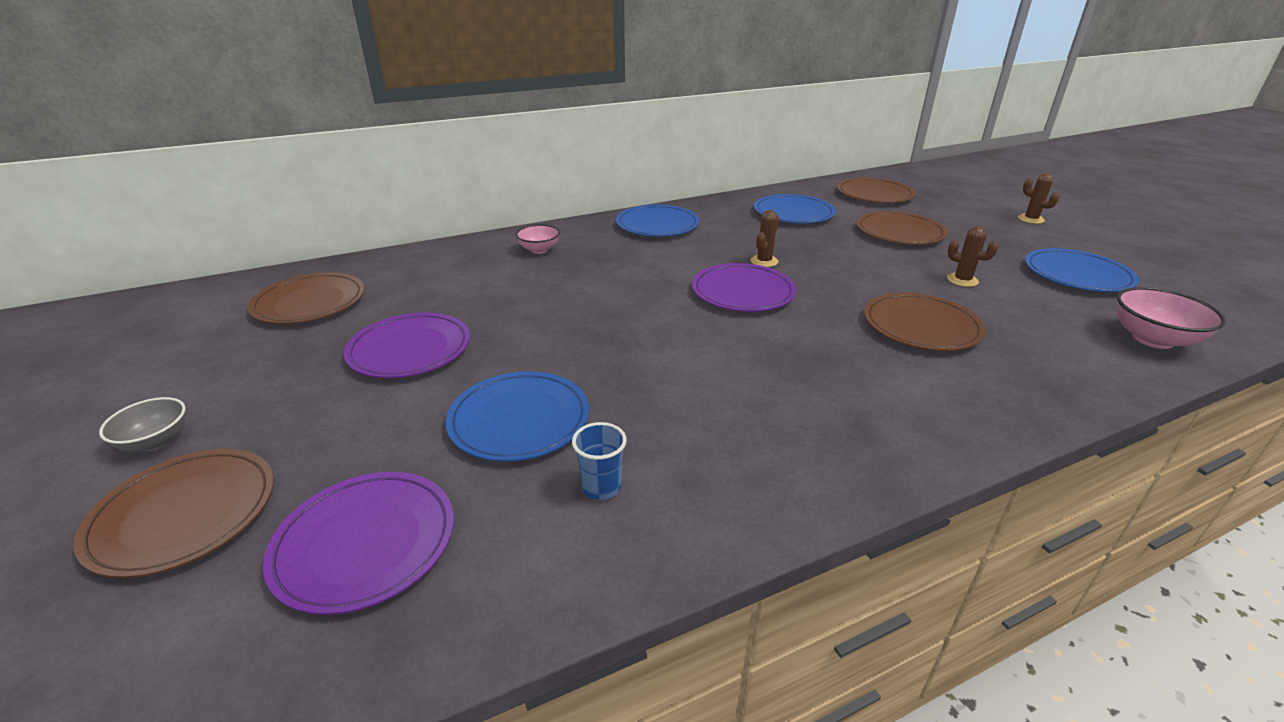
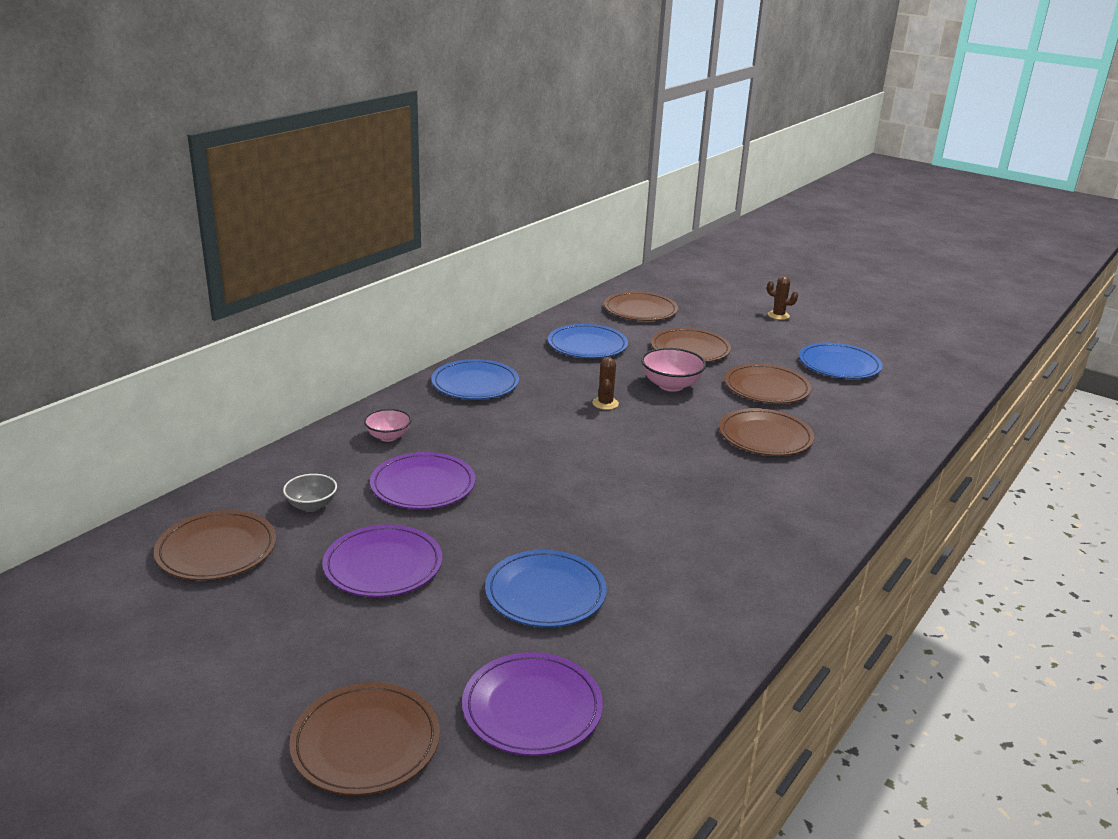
camera: 30 degrees left, 5 degrees down
(156, 441) = (254, 708): grey bowl -> grey bowl (311, 506)
(601, 487) = (653, 619): blue cup -> none
(743, 292) = (613, 438): purple plate -> purple plate (423, 485)
(962, 280) = (766, 388): brown cactus -> brown plate
(1152, 339) = (910, 410): pink bowl -> pink bowl (671, 385)

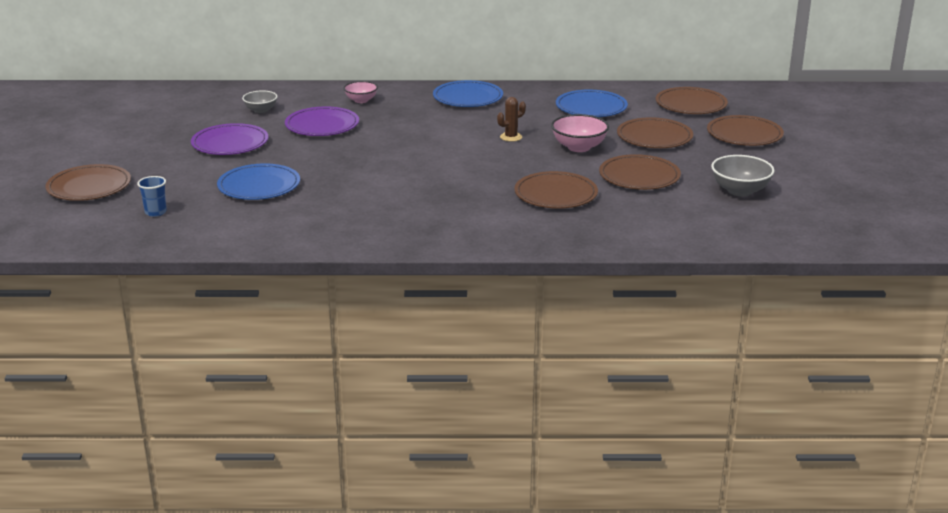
camera: 55 degrees right, 0 degrees up
(216, 550) = (192, 107): brown plate -> brown plate (744, 134)
(532, 708) = (155, 212): purple plate -> blue cup
(778, 315) = (794, 148): brown cactus -> none
(839, 365) = (740, 191): blue plate -> grey bowl

